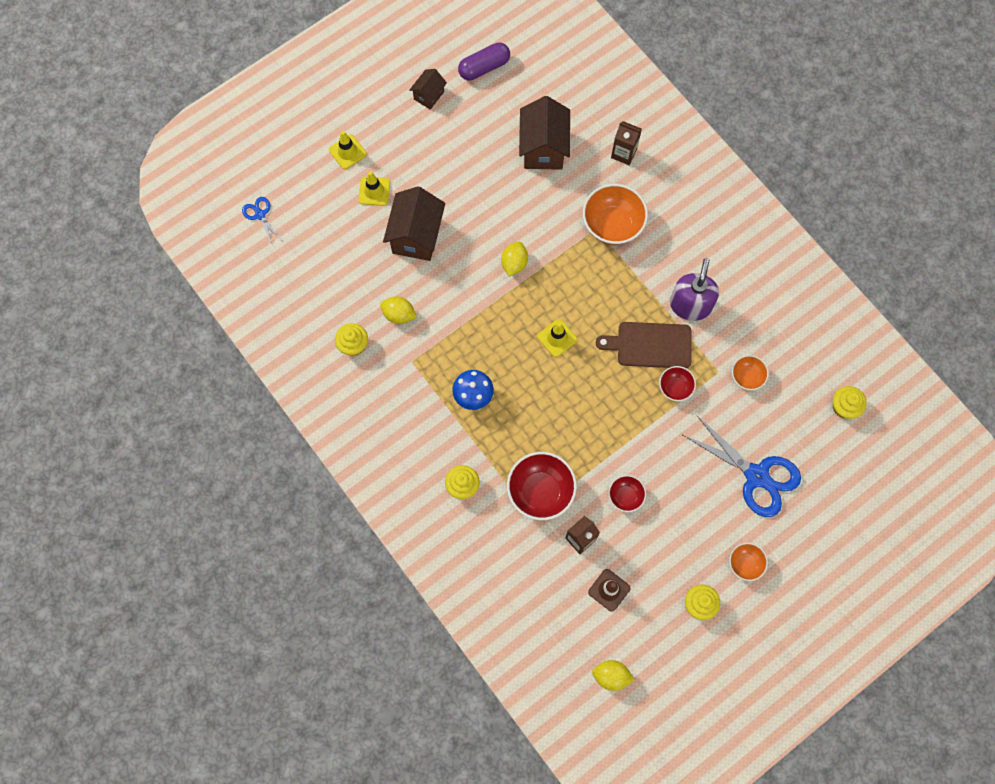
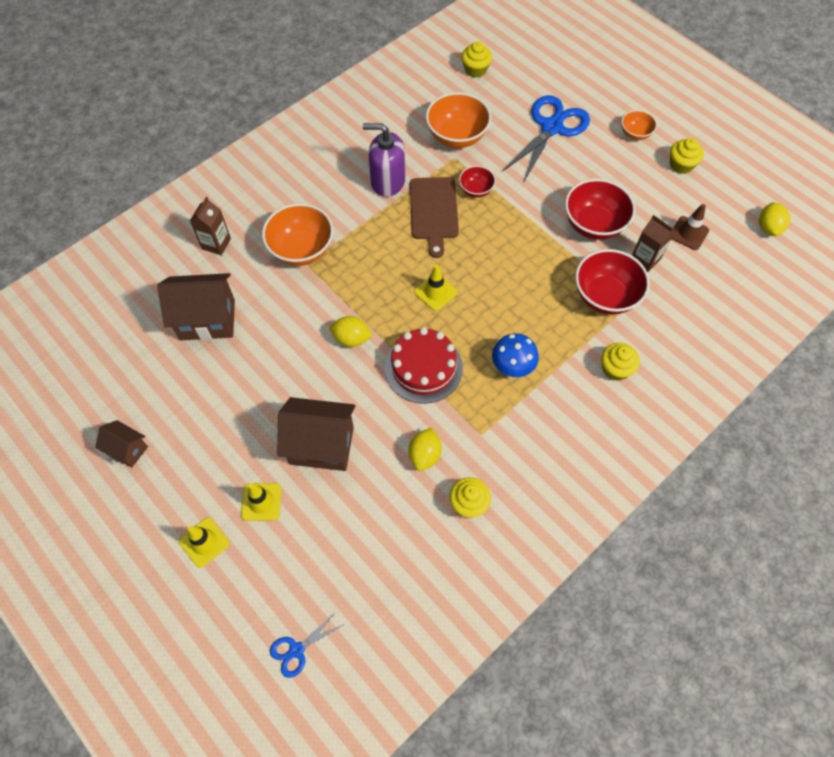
camera: 95 degrees left, 10 degrees down
(480, 321) = (423, 367): none -> red cake
(484, 67) = (94, 390): purple capsule -> none
(625, 496) = (593, 224): red bowl -> red bowl, size x1.83
(747, 377) = (457, 136): orange bowl -> orange bowl, size x1.83

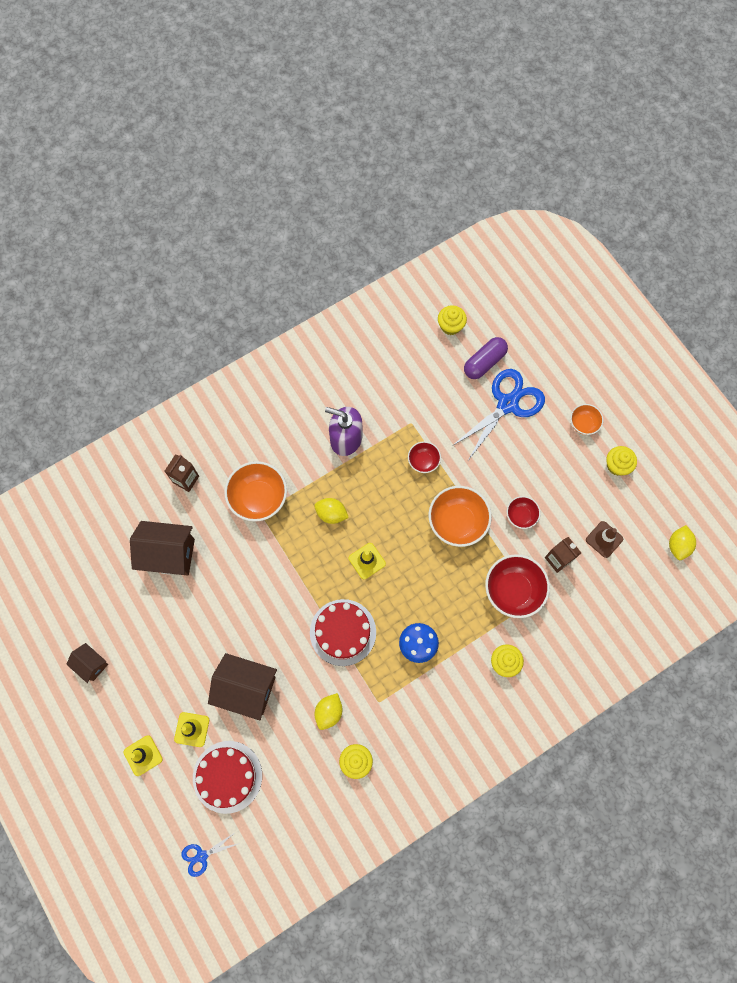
camera: 10 degrees right, 10 degrees up
(314, 548) = (227, 776): none -> red cake
(351, 339) = (287, 594): yellow lemon -> yellow lemon (331, 514)
(434, 212) = (381, 478): brown cutting board -> none
(457, 136) = (418, 400): orange bowl -> orange bowl (457, 522)
(518, 95) = (484, 362): none -> purple capsule
(593, 224) = (521, 516): red bowl -> red bowl, size x0.55

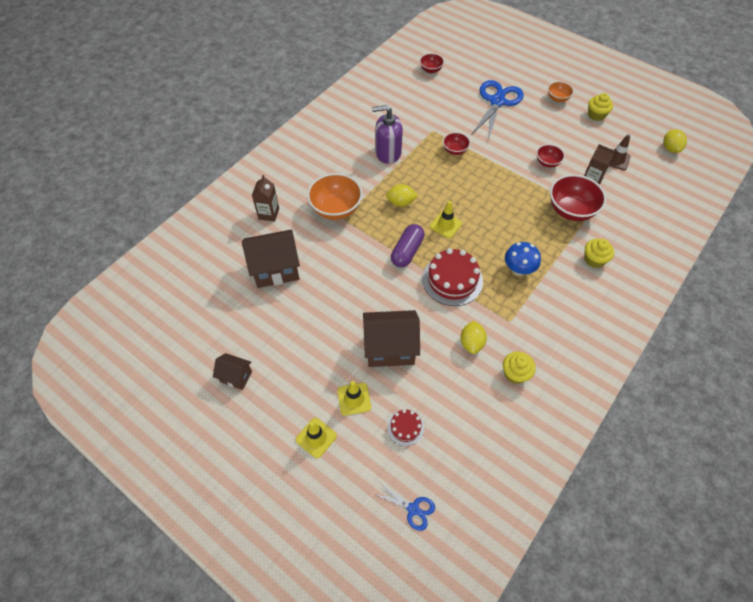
camera: 20 degrees left, 15 degrees down
(202, 856) = (413, 509): blue scissors -> blue scissors turned 105 degrees counterclockwise
(227, 776) = (405, 427): red cake -> red cake, size x0.53
(450, 326) = (431, 70): yellow cupcake -> red bowl
(457, 522) = (502, 180): orange bowl -> none
(484, 362) = (466, 83): purple capsule -> purple capsule (407, 251)

